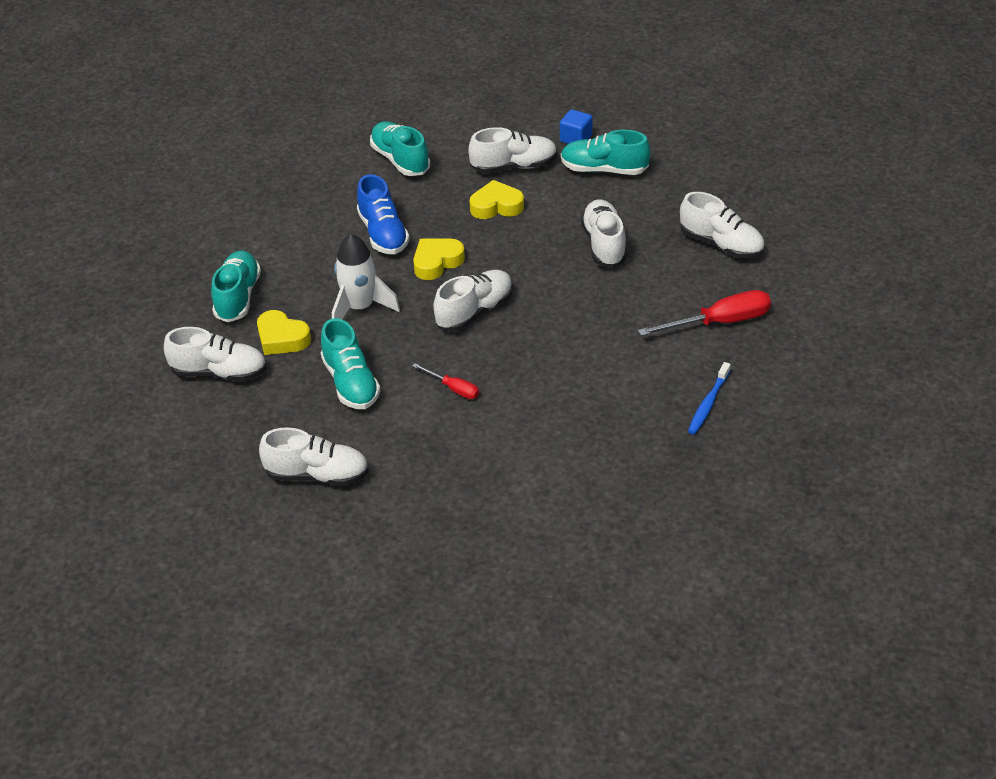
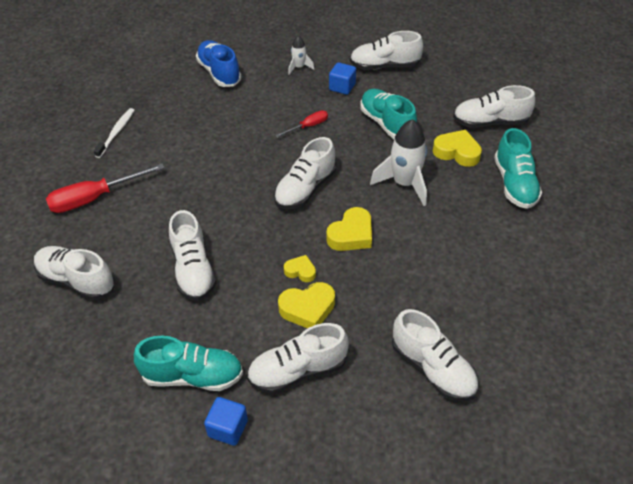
camera: 170 degrees right, 5 degrees up
(383, 233) = (414, 262): blue shoe -> blue shoe (219, 73)
(391, 444) = (342, 87): none -> blue cube
(400, 160) = (432, 368): turquoise shoe -> white shoe
(444, 486) = (299, 67): none -> white rocket
(453, 389) = (308, 126): red screwdriver -> red screwdriver turned 120 degrees clockwise
(497, 235) = (300, 271): none -> yellow heart
(708, 404) = (116, 132): blue toothbrush -> white toothbrush

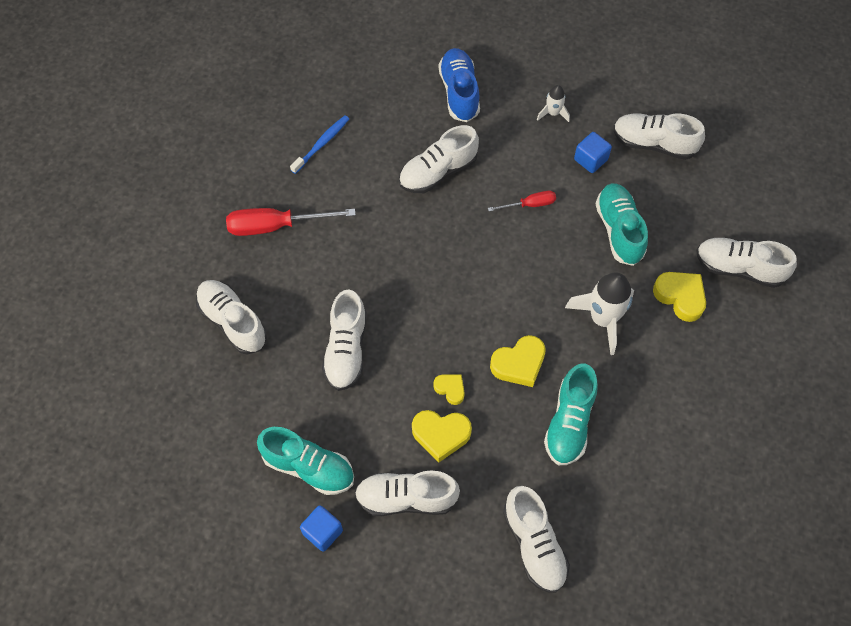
camera: 20 degrees right, 15 degrees up
(116, 132) = (322, 144): white toothbrush -> blue toothbrush
(305, 189) = (494, 289): white shoe -> white shoe (438, 172)
(514, 184) = (724, 361): turquoise shoe -> turquoise shoe (569, 422)

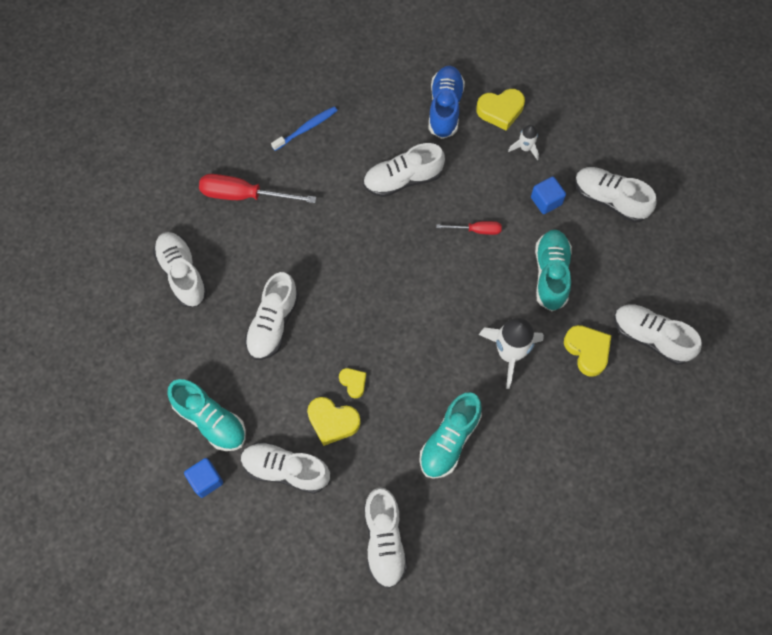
camera: 15 degrees right, 5 degrees up
(519, 364) = (421, 375): yellow heart -> yellow heart (500, 111)

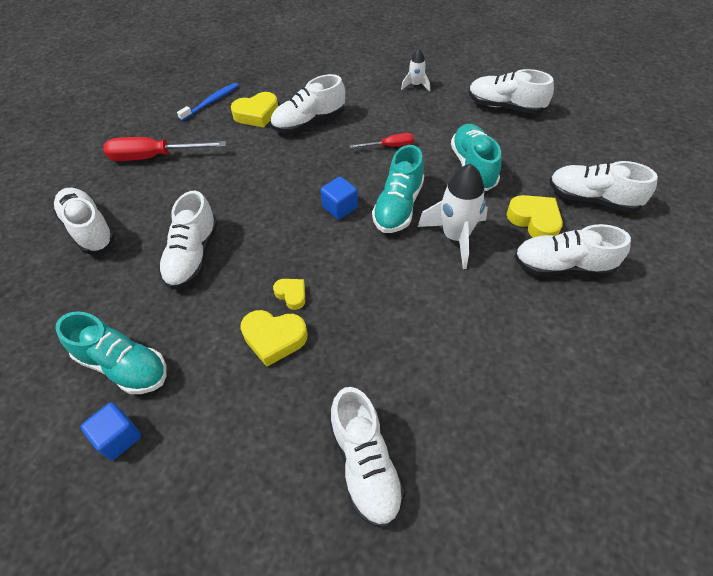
camera: 10 degrees left, 15 degrees down
(286, 470) = (223, 403): white shoe -> white shoe (563, 266)
(445, 108) = (336, 71): blue shoe -> none
(449, 440) = (416, 331): turquoise shoe -> turquoise shoe (398, 206)
(500, 111) = (386, 66): yellow heart -> yellow heart (257, 114)
(546, 201) = (447, 116): blue cube -> blue cube (340, 207)

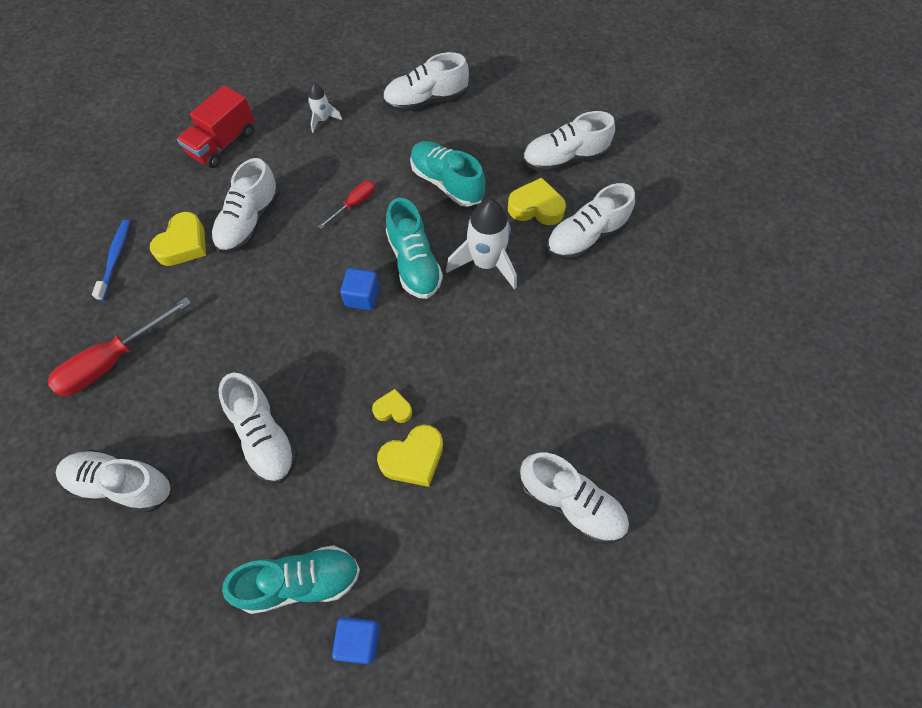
camera: 40 degrees left, 10 degrees up
(336, 69) = (223, 143): none -> red truck

